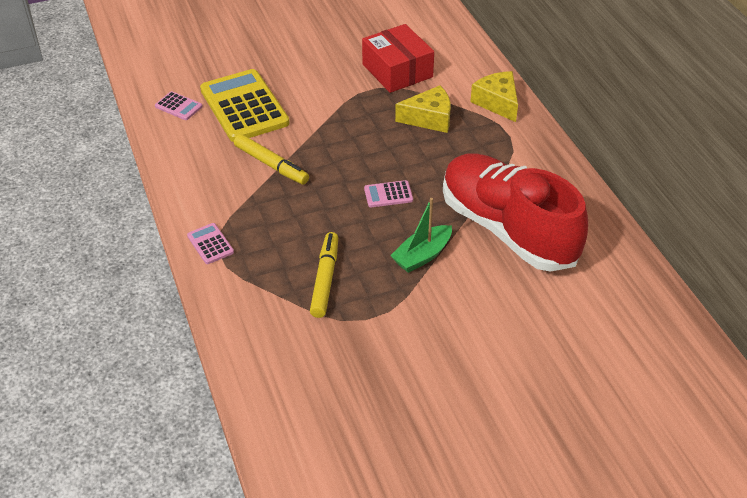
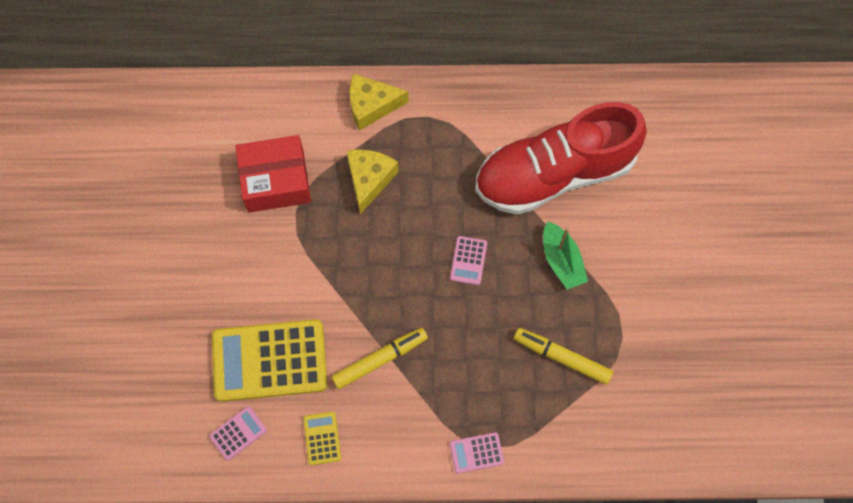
camera: 70 degrees left, 25 degrees up
(190, 150) = (322, 438): none -> yellow calculator

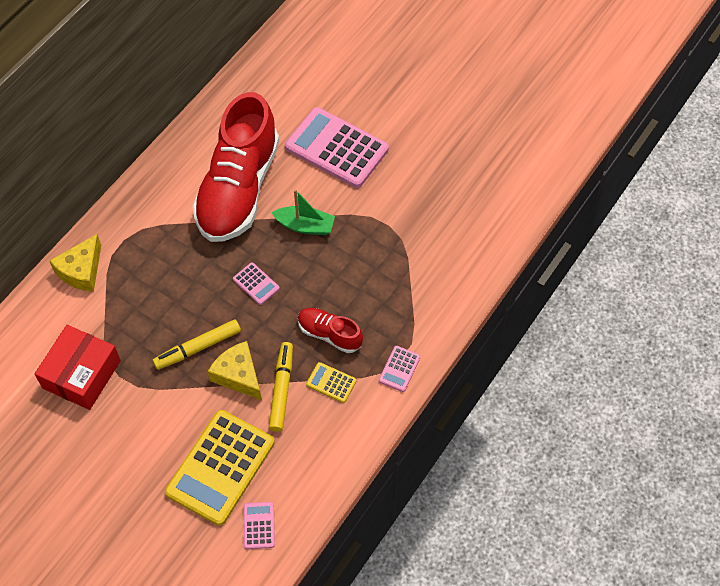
camera: 55 degrees left, 10 degrees down
(322, 438) = (309, 467): yellow calculator -> yellow calculator (331, 383)
(369, 179) = (138, 309): yellow cheese -> yellow cheese (238, 375)
(465, 363) = (329, 334): none -> red shoe
(562, 357) = (374, 271): yellow marker -> yellow marker (198, 348)
(669, 229) = (336, 148): none -> pink calculator

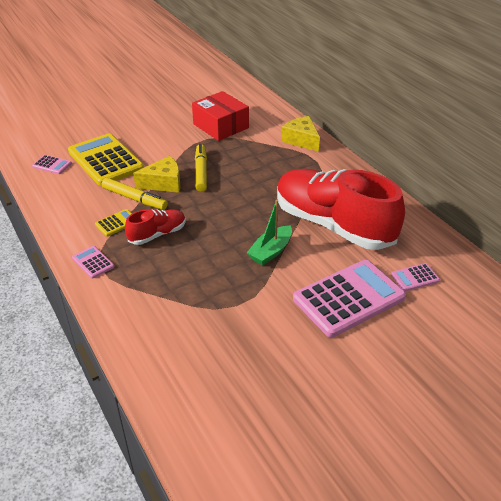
camera: 115 degrees right, 20 degrees down
(256, 284) = (233, 210): pink calculator -> pink calculator (415, 278)

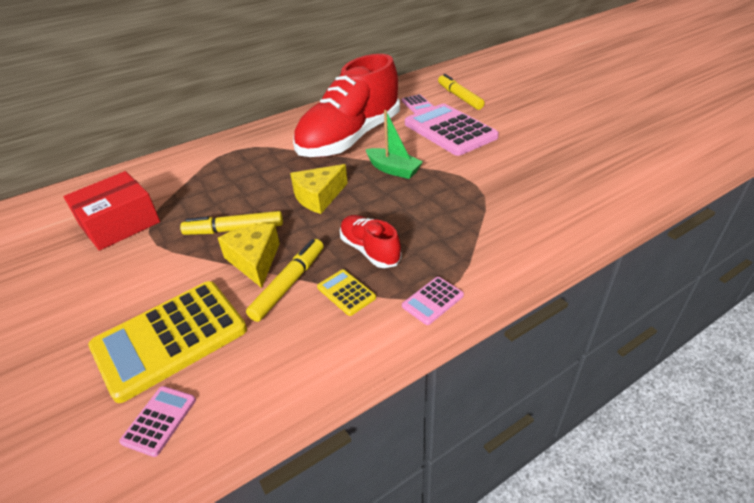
camera: 90 degrees left, 0 degrees up
(301, 140) = (186, 160): yellow cheese -> yellow cheese (318, 197)
(441, 317) = (459, 97): none -> yellow marker

